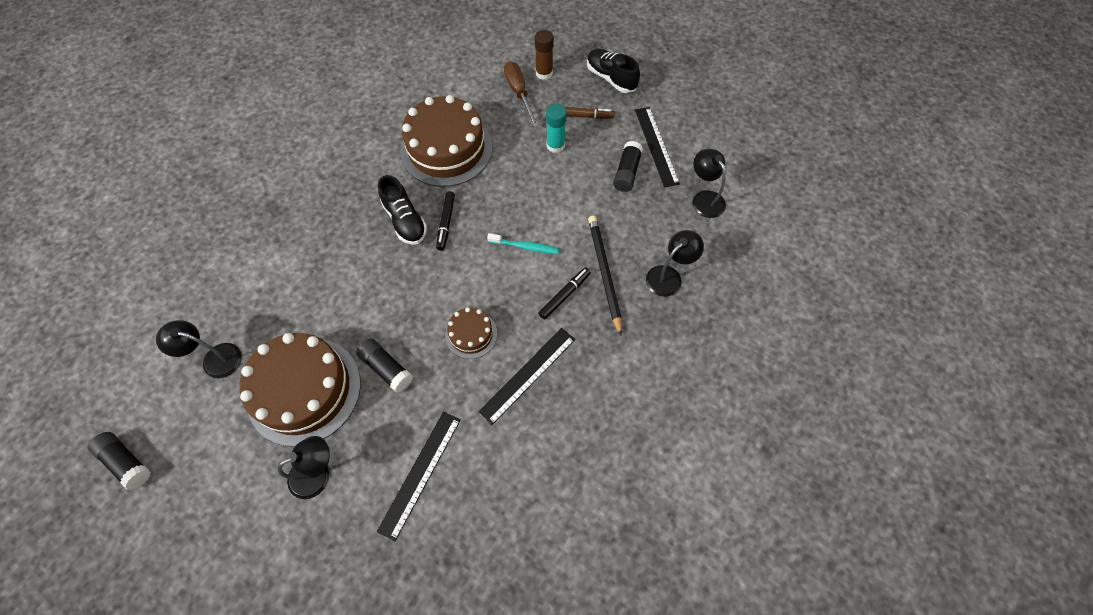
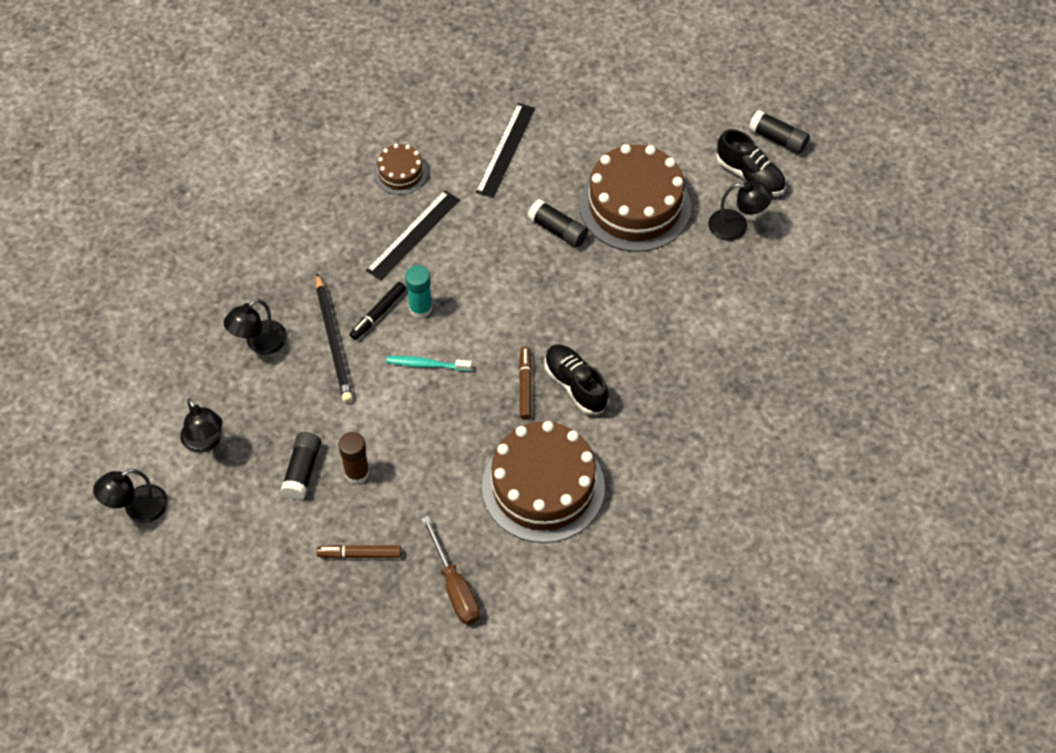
camera: 175 degrees right, 5 degrees down
(317, 473) = (599, 143): black lamp -> black lamp (137, 508)
(446, 223) = (525, 386): black marker -> brown marker
(471, 334) = (476, 267): brown cake -> brown cake (400, 173)
(544, 73) = (420, 626): brown glue stick -> brown glue stick (357, 473)
(555, 145) = (397, 503): turquoise glue stick -> turquoise glue stick (420, 308)
(611, 78) = (319, 625): black shoe -> black shoe (750, 175)
(656, 146) = (260, 514): black ruler -> none

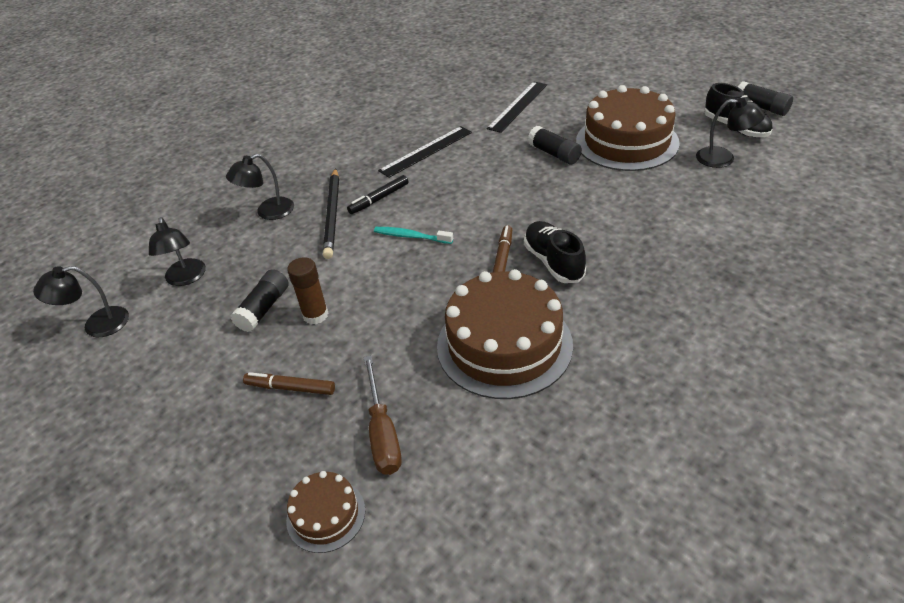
camera: 15 degrees right, 15 degrees down
(400, 173) = (427, 116): brown cake -> brown cake (326, 515)
(420, 308) = (418, 197): turquoise glue stick -> none

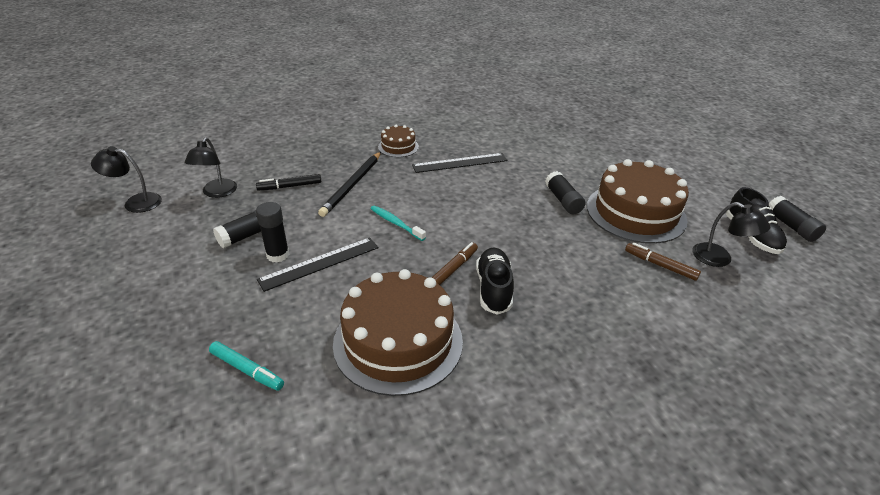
camera: 20 degrees right, 5 degrees down
(268, 212) = (309, 167): black lamp -> none
(290, 388) = (214, 303): brown marker -> brown marker (660, 265)
(315, 315) = (278, 255): brown glue stick -> black glue stick
(326, 515) = (152, 417): brown cake -> brown cake (398, 147)
(379, 199) = (395, 186): black marker -> black marker (290, 186)
(382, 432) = (247, 370): brown screwdriver -> turquoise marker
(518, 106) = (561, 153): black ruler -> black ruler (320, 263)

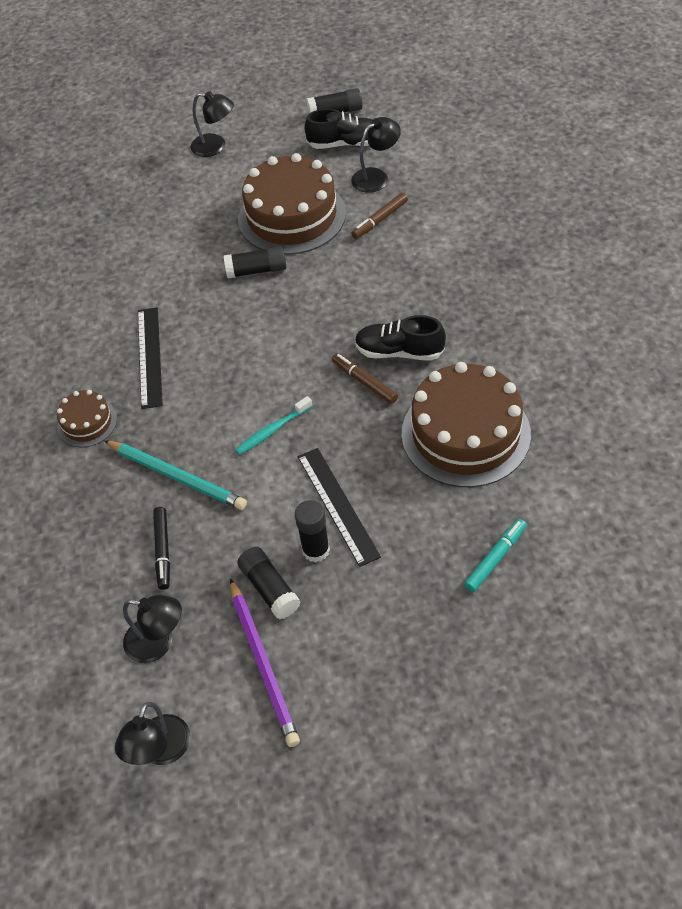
camera: 75 degrees left, 15 degrees up
(184, 238) = (263, 664): none -> purple pencil
(352, 185) = (177, 476): black pencil -> turquoise pencil
(693, 167) = (215, 147): none -> black lamp

